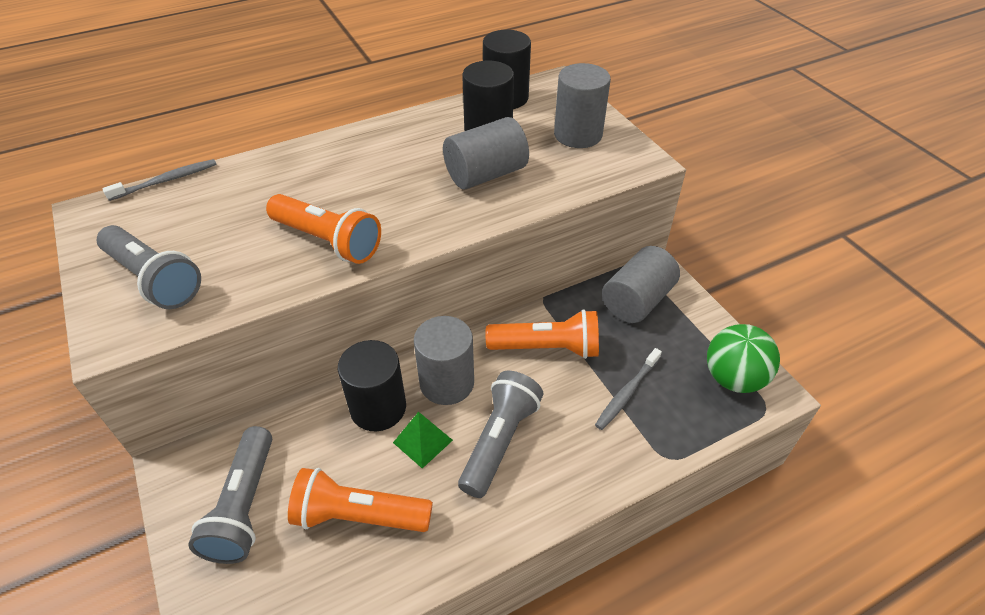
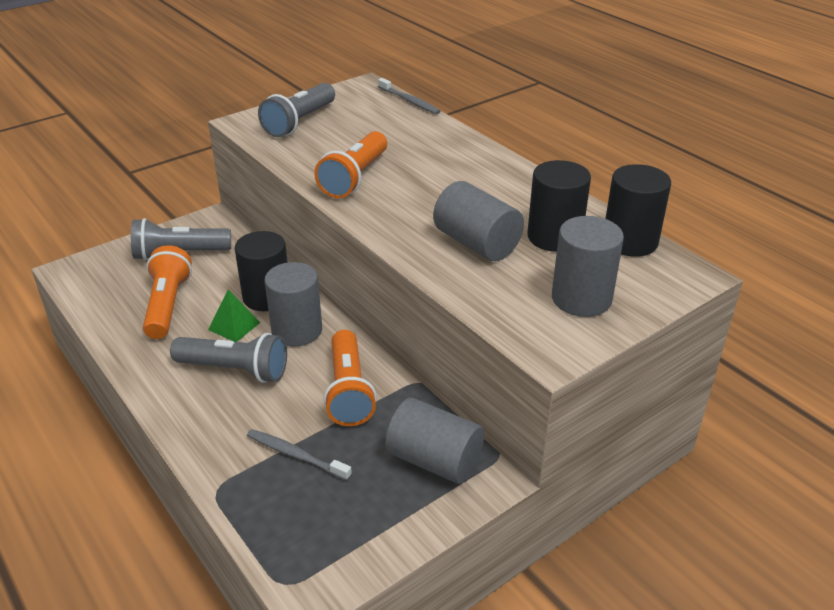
camera: 80 degrees right, 10 degrees down
(733, 378) = (326, 552): green ball -> none

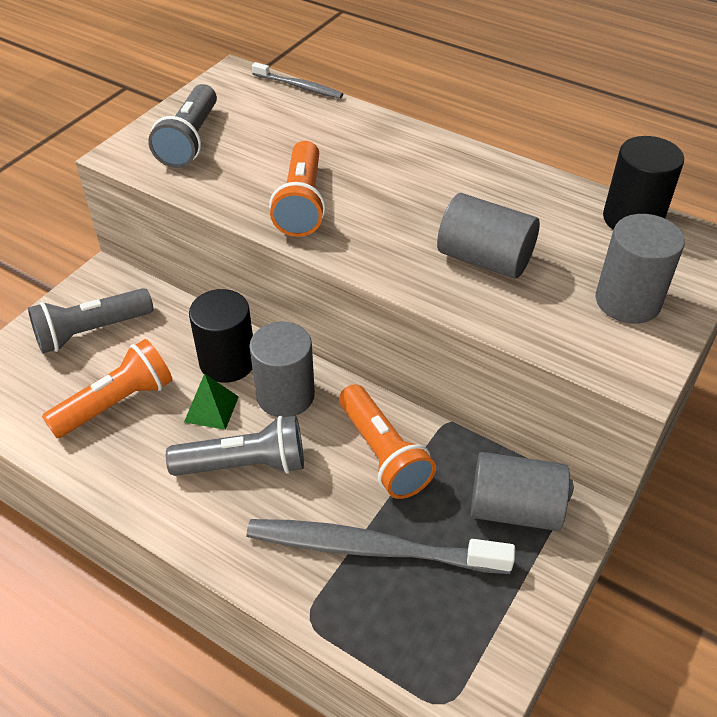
camera: 20 degrees left, 10 degrees up
(168, 305) = (117, 403): orange flashlight -> orange flashlight turned 75 degrees clockwise
(295, 455) = (370, 548): grey toothbrush -> grey toothbrush, size x1.93
(554, 237) = (557, 231): black cylinder -> none

